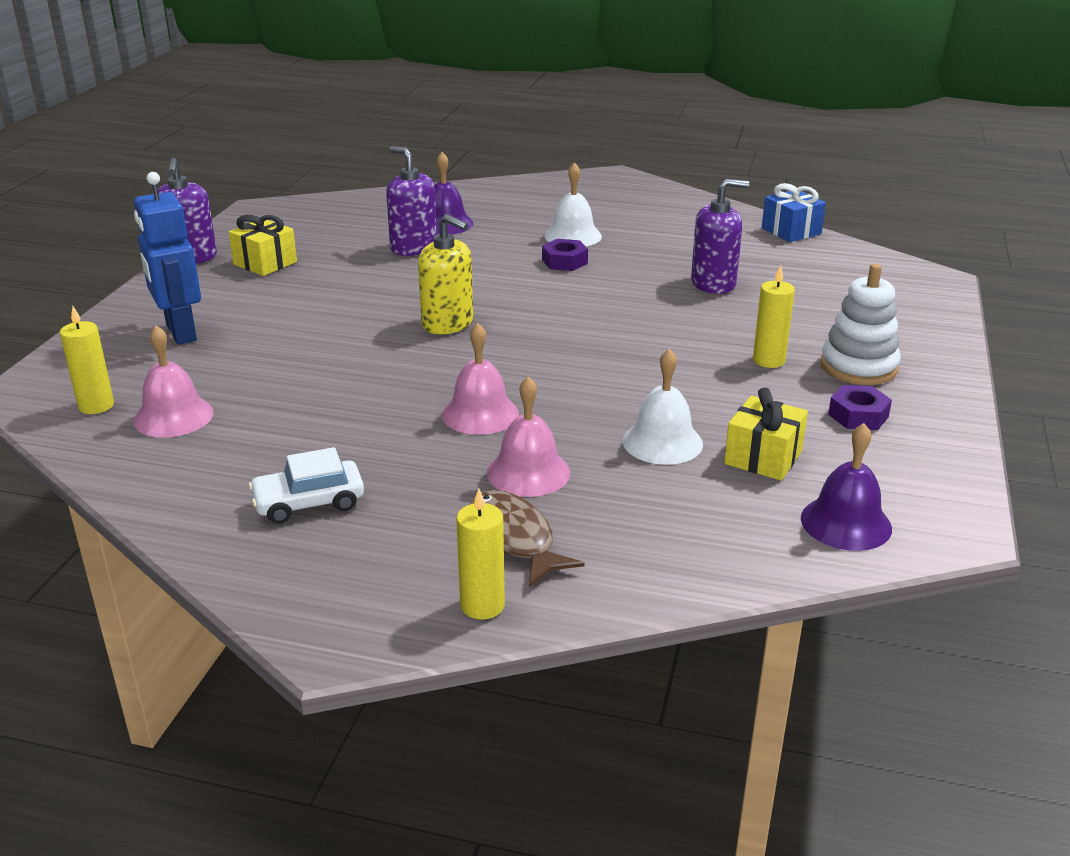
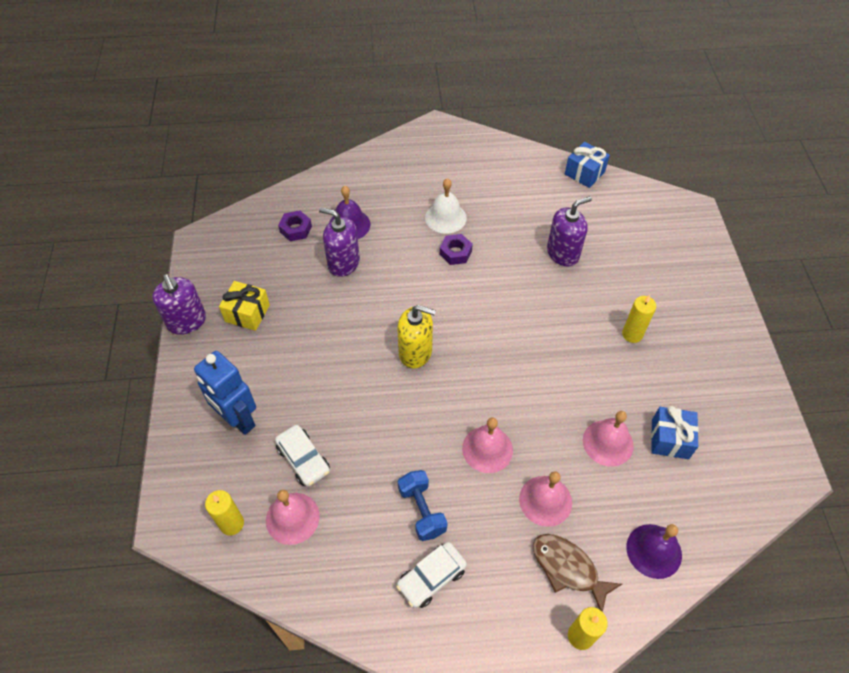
camera: 20 degrees left, 25 degrees up
(230, 376) = (303, 459): none -> white car
(346, 445) = (422, 510): none -> blue dumbbell
(662, 442) = (608, 442): white bell -> pink bell
(763, 457) = (669, 439): yellow gift -> blue gift
(846, 523) = (737, 488): purple bell -> purple bell (654, 551)
(858, 367) = (685, 325): white stacking toy -> none
(858, 415) = (704, 378): purple nut -> purple nut (296, 229)

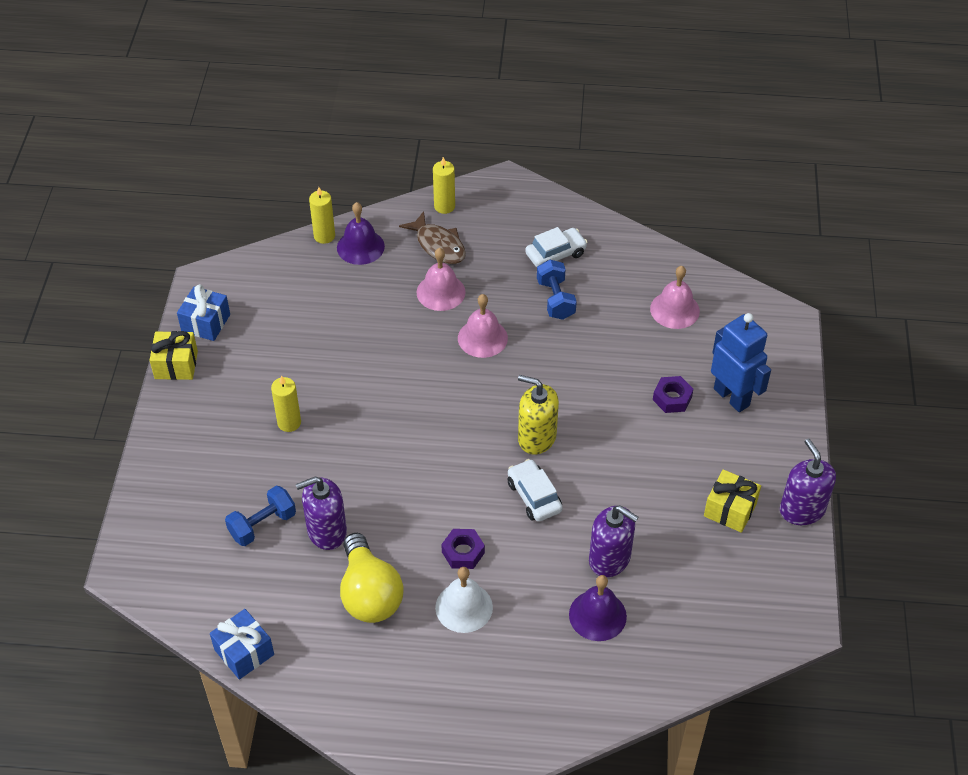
camera: 170 degrees left, 5 degrees down
(232, 523) = (730, 313): yellow candle -> yellow candle (324, 236)
(296, 229) = (671, 619): purple nut -> purple nut (672, 398)
(303, 459) = (664, 353): white car -> white car (534, 496)
(515, 217) = (369, 594): none -> yellow light bulb
(608, 442) = (363, 327): pink bell -> none
(612, 251) = (262, 525): none -> blue dumbbell
(669, 439) = (302, 322): blue gift -> blue gift (206, 323)
(760, 374) = (176, 365): none -> yellow gift

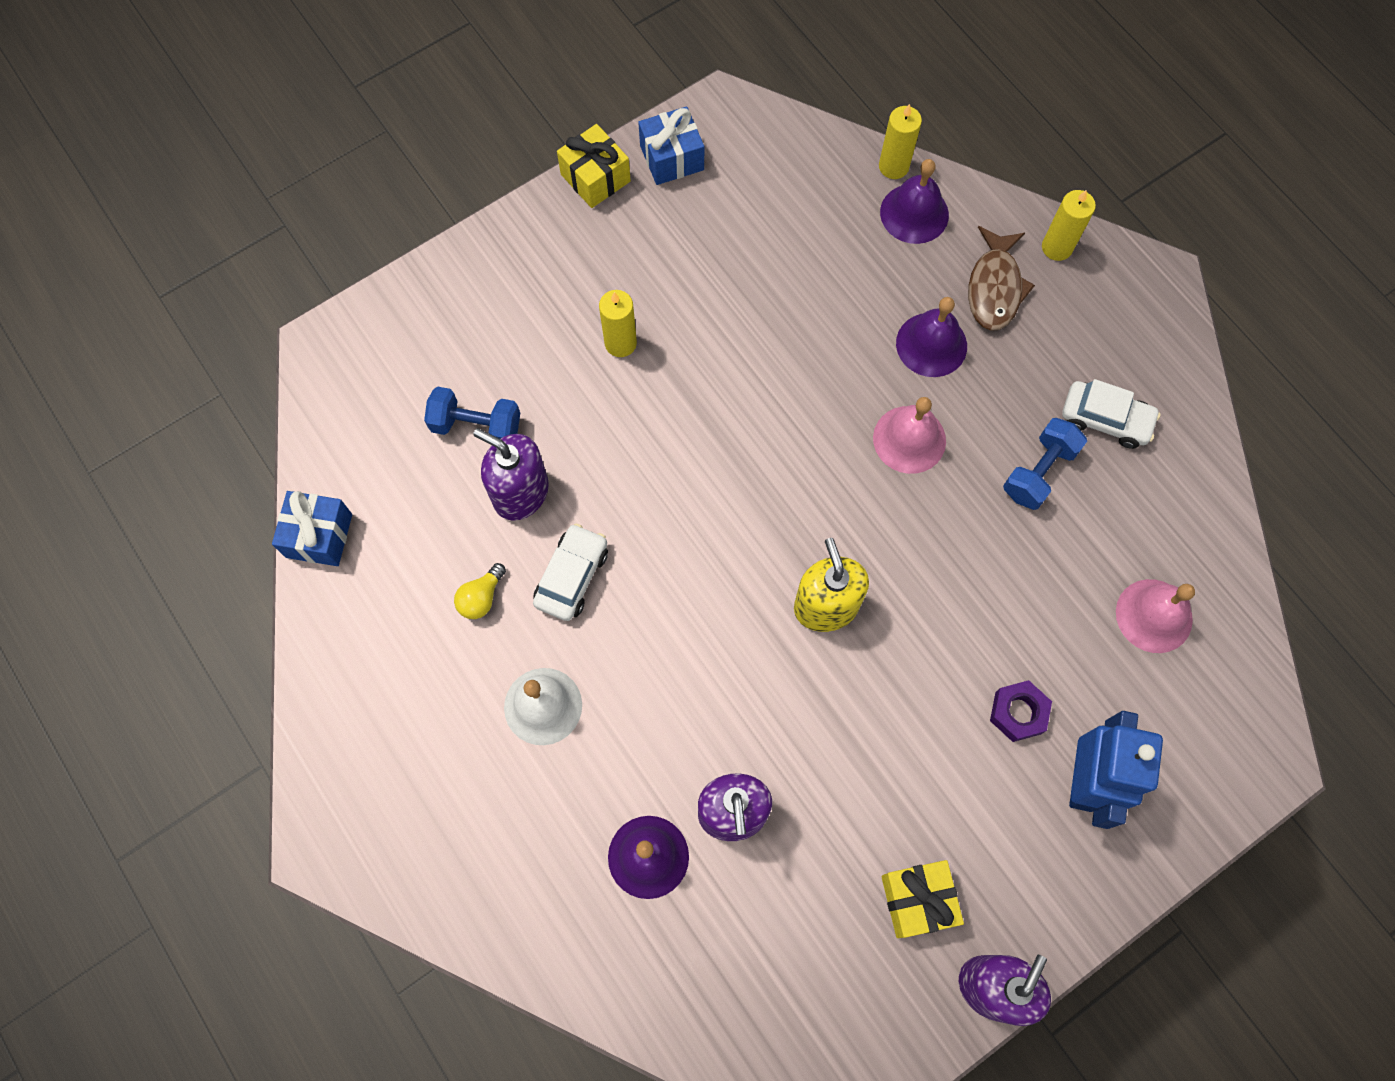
camera: 50 degrees right, 20 degrees up
(369, 594) = (481, 597): yellow light bulb -> yellow light bulb, size x0.45
(441, 292) = (931, 344): pink bell -> purple bell
(463, 552) = (609, 650): purple nut -> none
(534, 496) = (745, 666): white car -> white car (572, 577)

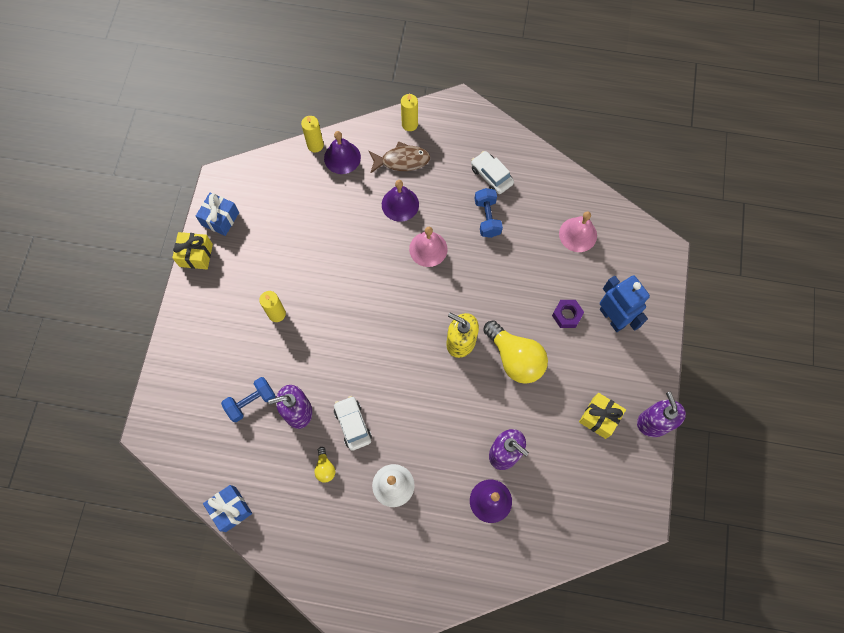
camera: 45 degrees left, 0 degrees up
(880, 700) = (515, 358): none -> yellow light bulb
(995, 288) = (402, 160): brown fish -> brown fish turned 60 degrees counterclockwise
(1105, 419) = (491, 176): white car -> white car turned 105 degrees counterclockwise

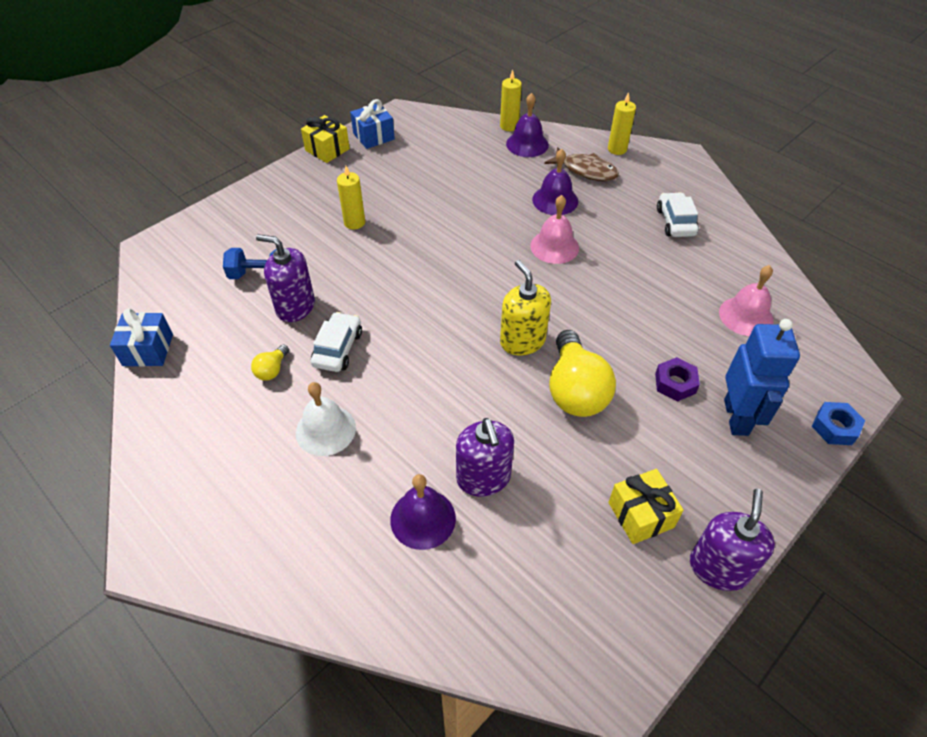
camera: 35 degrees right, 20 degrees down
(487, 218) = (643, 252): blue dumbbell -> none
(665, 290) = (835, 427): none -> blue nut

